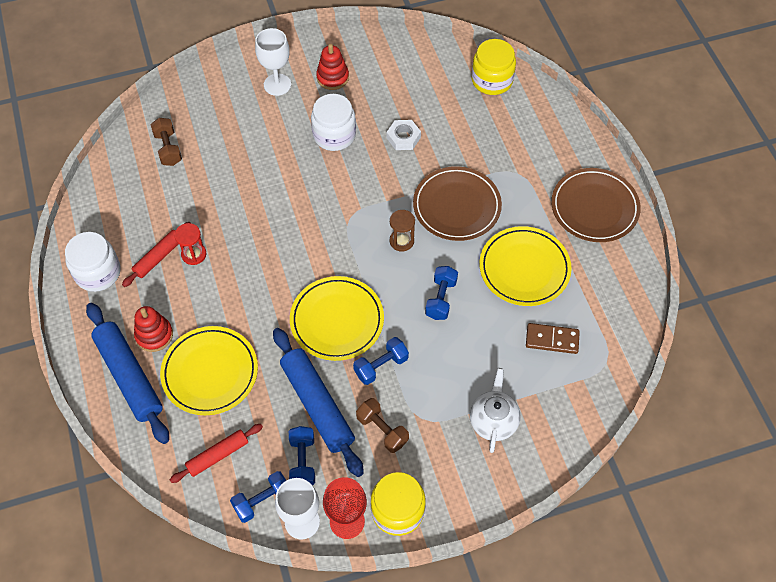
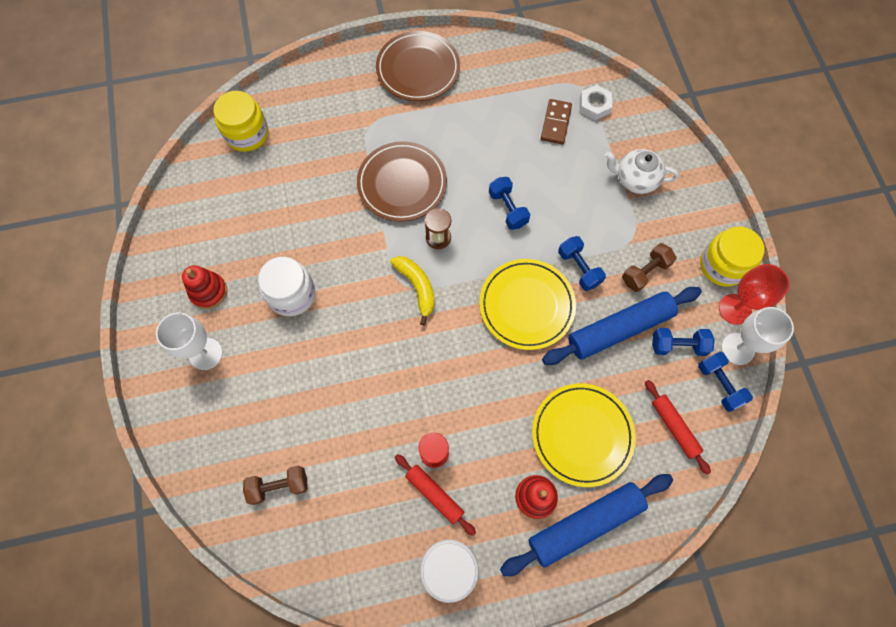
camera: 85 degrees left, 10 degrees up
(348, 228) = (417, 287): none -> yellow banana
(403, 138) = (308, 225): white nut -> white nut (594, 105)
(441, 299) = (508, 209): blue dumbbell -> blue dumbbell turned 45 degrees clockwise
(524, 268) = (479, 135): yellow plate -> none

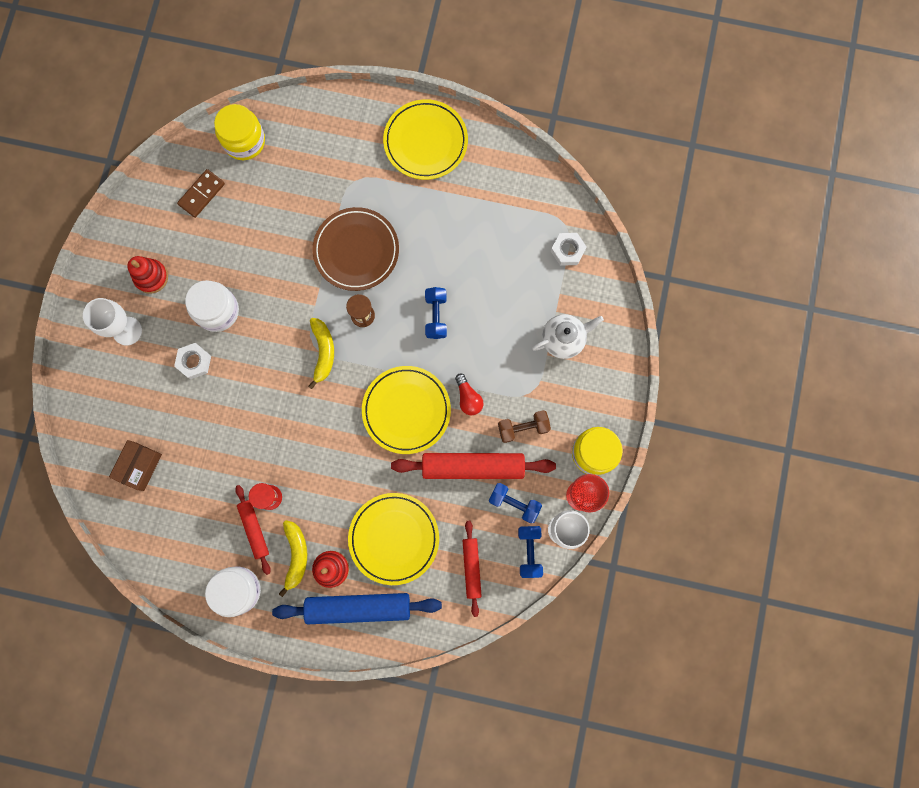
camera: 25 degrees right, 10 degrees up
(279, 486) = (139, 466): brown dumbbell -> brown box
(290, 353) = (194, 362): none -> white nut
(418, 69) = (425, 142): brown plate -> yellow plate
(492, 501) = (296, 555): none -> yellow banana
(556, 123) = (522, 252): brown domino -> brown domino (202, 194)
(579, 268) = (468, 398): blue dumbbell -> red light bulb
(619, 329) = (473, 466): blue rolling pin -> red rolling pin
(635, 179) = (563, 339): white teapot -> white teapot turned 120 degrees clockwise

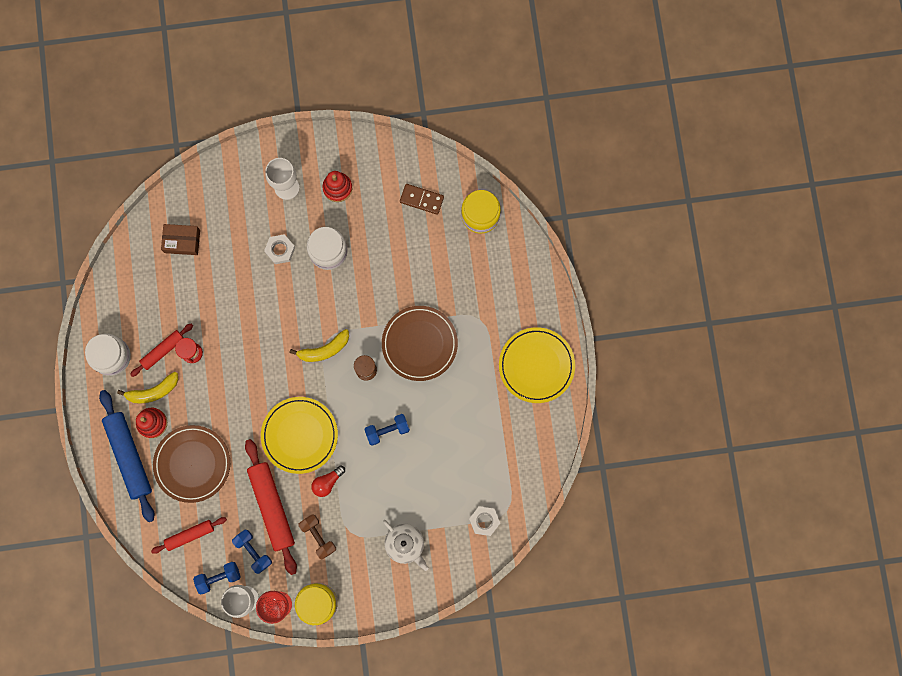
camera: 70 degrees right, 0 degrees up
(394, 538) = (192, 464): yellow plate -> brown plate
(514, 503) = (253, 551): blue dumbbell -> blue dumbbell turned 45 degrees counterclockwise

